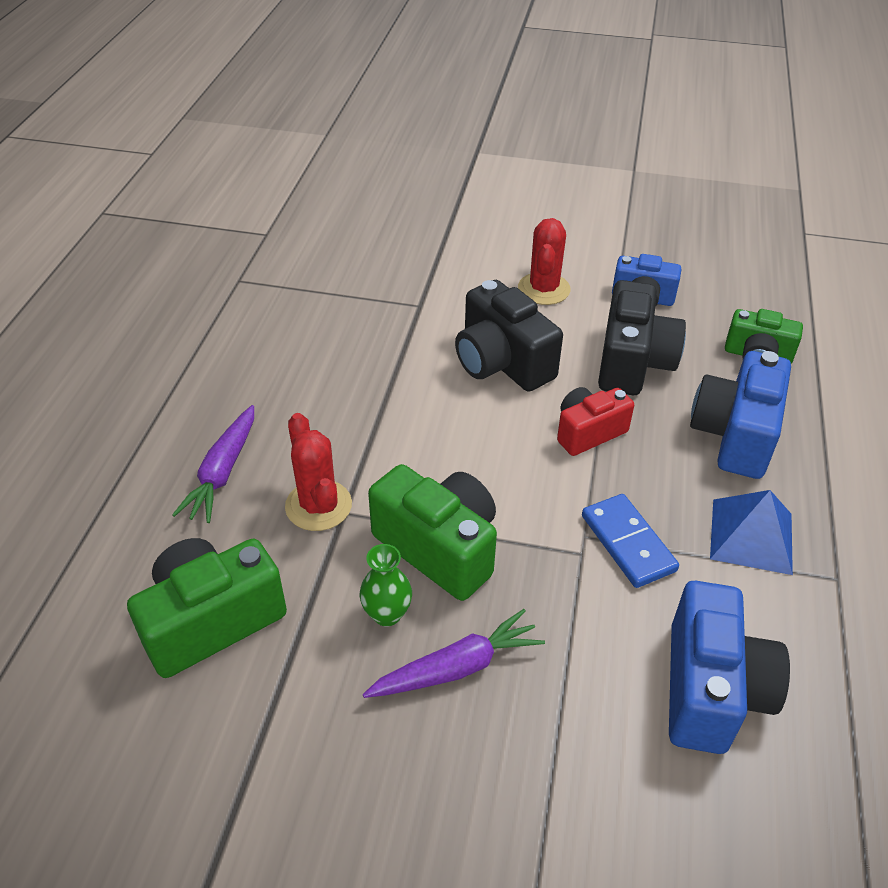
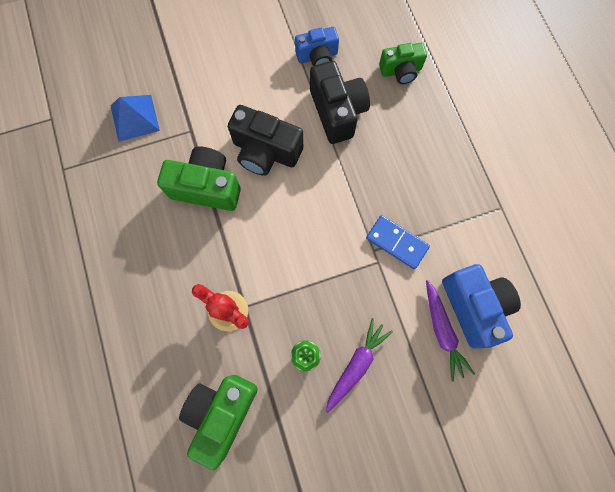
camera: 30 degrees left, 30 degrees up
(223, 472) = (160, 319): purple carrot -> purple carrot (442, 331)
(439, 548) = (307, 300): green camera -> green camera (207, 187)
(544, 289) = (256, 78): red cactus -> none
(588, 432) = (340, 178): red camera -> none
(735, 435) = (415, 138): blue camera -> none
(751, 535) = (452, 203): blue pyramid -> blue pyramid (135, 117)

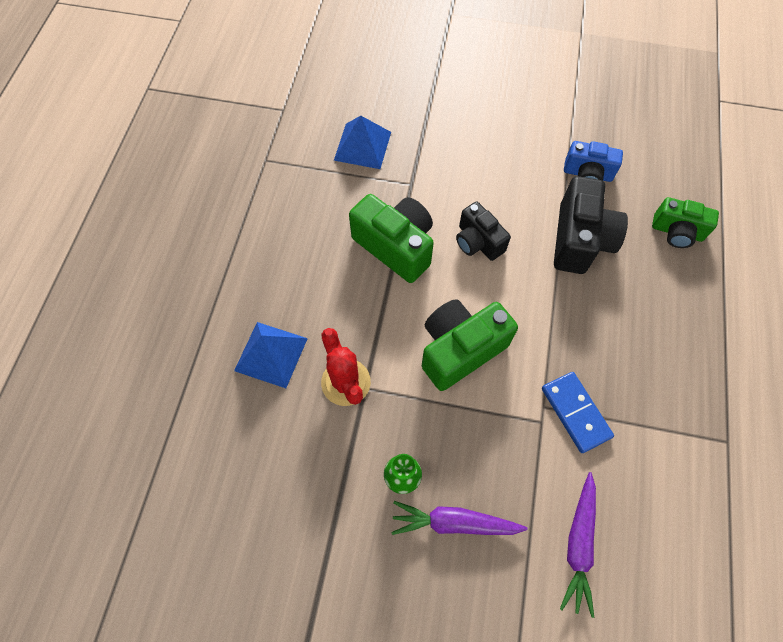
camera: 30 degrees right, 10 degrees down
(161, 321) = (271, 354): none -> blue pyramid
(222, 412) = (277, 486): green camera -> green camera (460, 349)
(265, 151) = (478, 242): black camera -> black camera, size x0.64
(356, 365) = (454, 522): purple carrot -> purple carrot turned 150 degrees counterclockwise
(473, 306) = (633, 538): blue camera -> none

